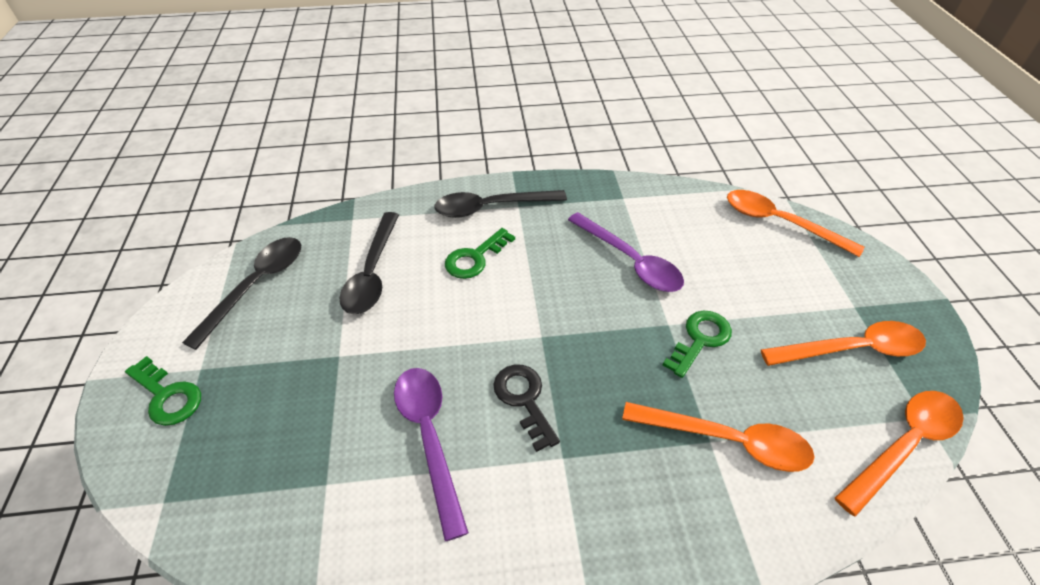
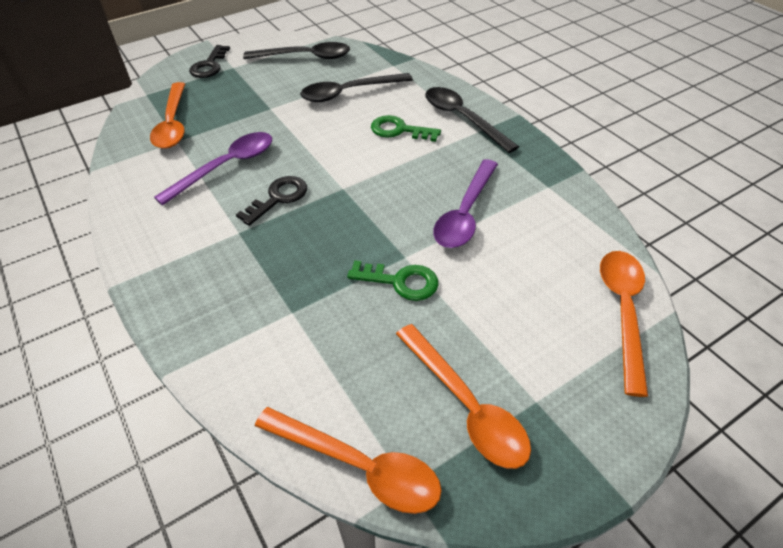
camera: 65 degrees right, 0 degrees up
(167, 396) = (209, 66): green key -> black key
(727, 441) = (297, 323): orange spoon -> orange spoon (173, 124)

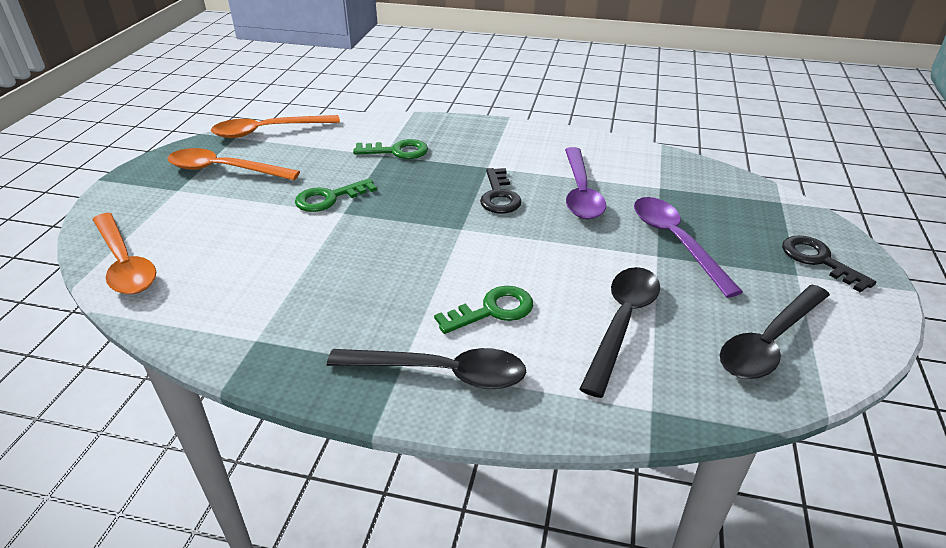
camera: 135 degrees right, 10 degrees down
(173, 124) = (695, 195): orange spoon -> none
(275, 307) = (397, 151): none -> green key
(465, 213) = (324, 266): purple spoon -> purple spoon (676, 242)

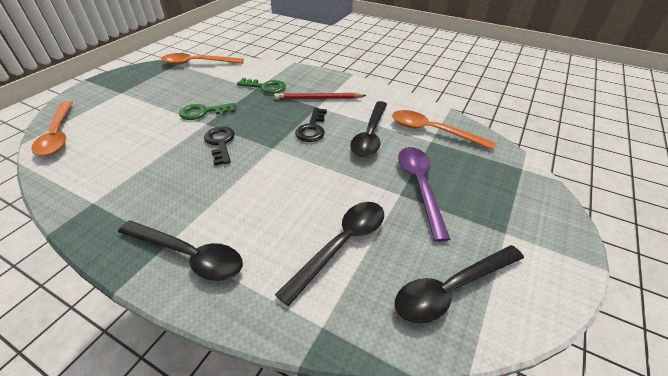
camera: 15 degrees right, 5 degrees up
(224, 170) = (155, 84): orange spoon -> orange spoon (432, 131)
(482, 156) = (318, 99): none -> red pencil
(493, 310) = (255, 214): green key -> none
(580, 192) = (370, 135): purple spoon -> black spoon
(818, 260) = (530, 224): black key -> black key (220, 143)

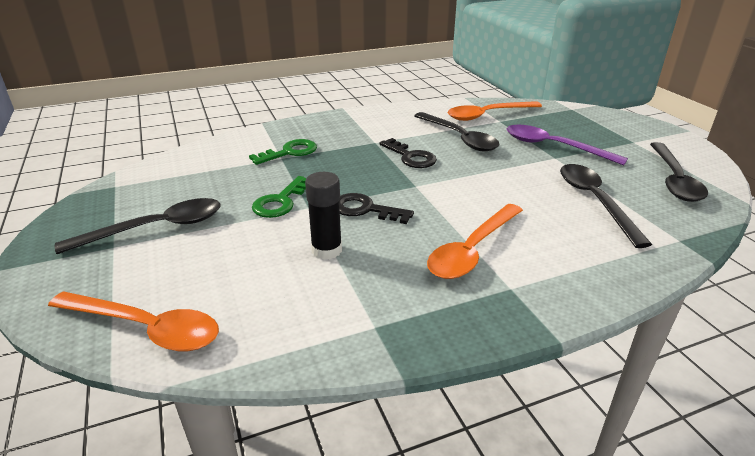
camera: 50 degrees left, 10 degrees down
(161, 151) = (326, 250): none -> black glue stick
(189, 255) = (542, 279): black spoon -> black spoon (156, 228)
(197, 63) = (144, 172): orange spoon -> orange spoon (472, 250)
(318, 99) = (361, 137): red pencil -> none

